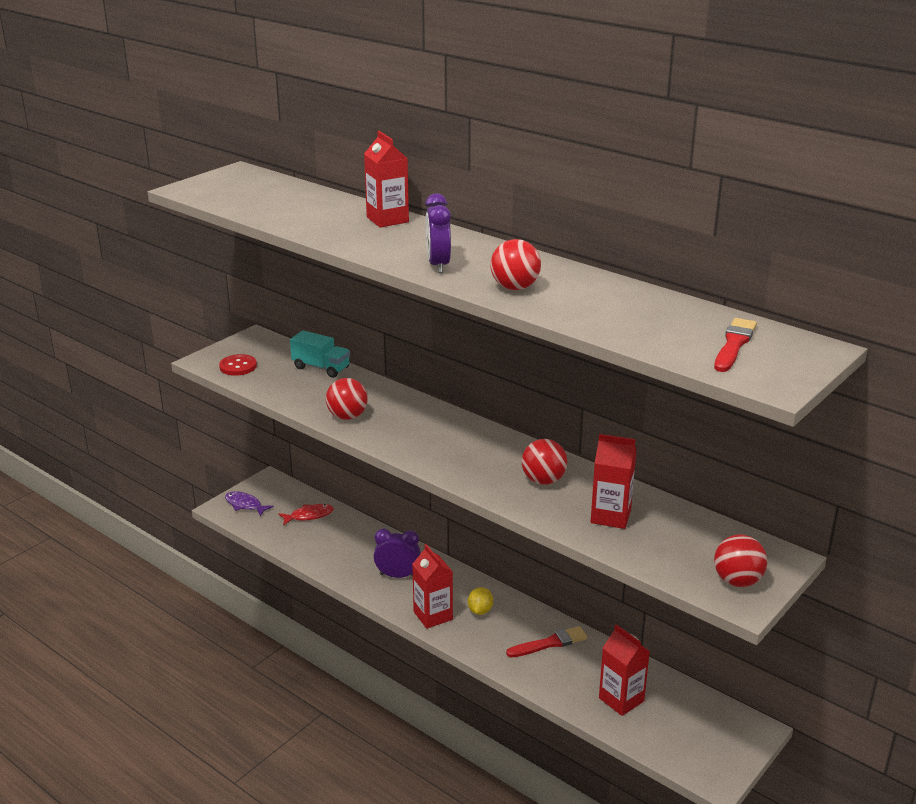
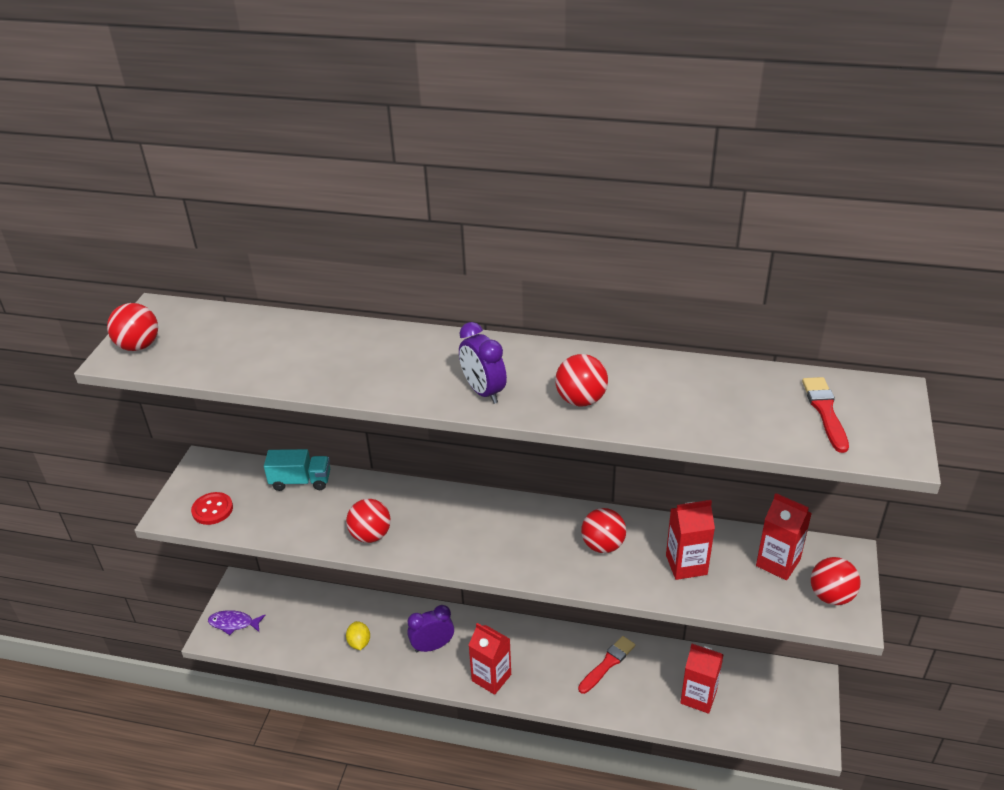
camera: 25 degrees left, 10 degrees up
(206, 186) = (139, 346): none -> red ball
(309, 516) = (306, 611): red fish -> none
(387, 219) = (378, 339): red carton -> red carton (778, 563)
(480, 611) = (529, 654): yellow lemon -> yellow lemon (359, 643)

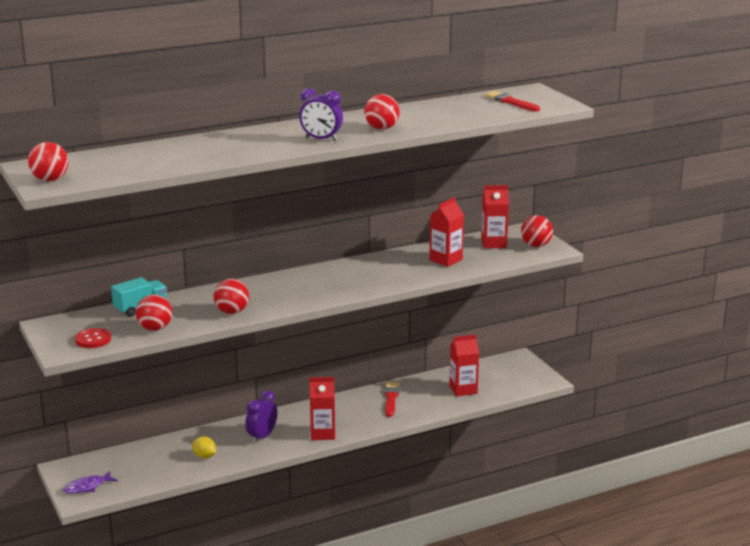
camera: 40 degrees left, 15 degrees down
(603, 545) = (387, 268): red ball -> red ball (155, 328)

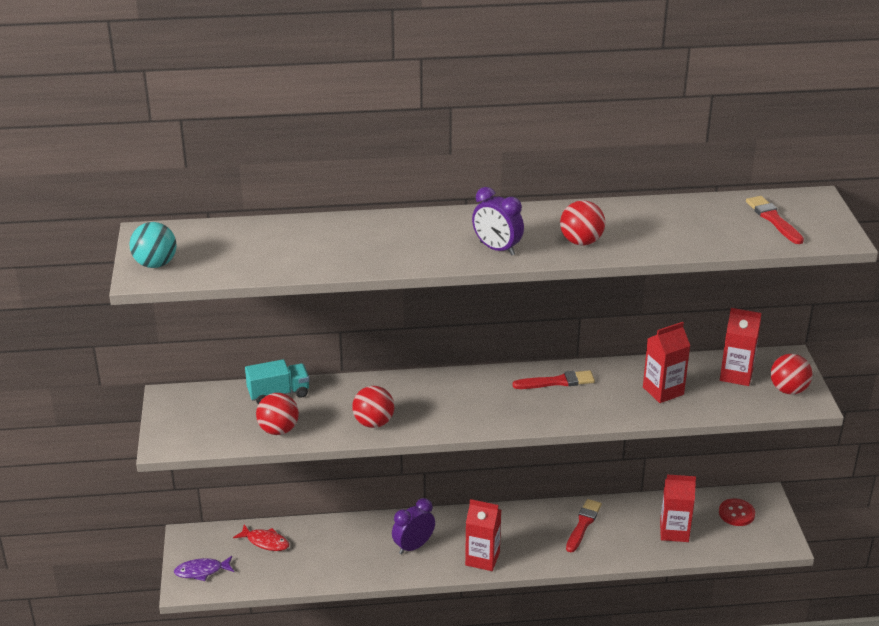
camera: 20 degrees right, 10 degrees up
(50, 180) = (155, 264): red ball -> turquoise ball
(93, 340) = (206, 432): red button -> red button (736, 513)
(133, 458) = (265, 542): none -> red fish
(204, 456) = (340, 559): yellow lemon -> none
(362, 267) = (557, 382): none -> red brush

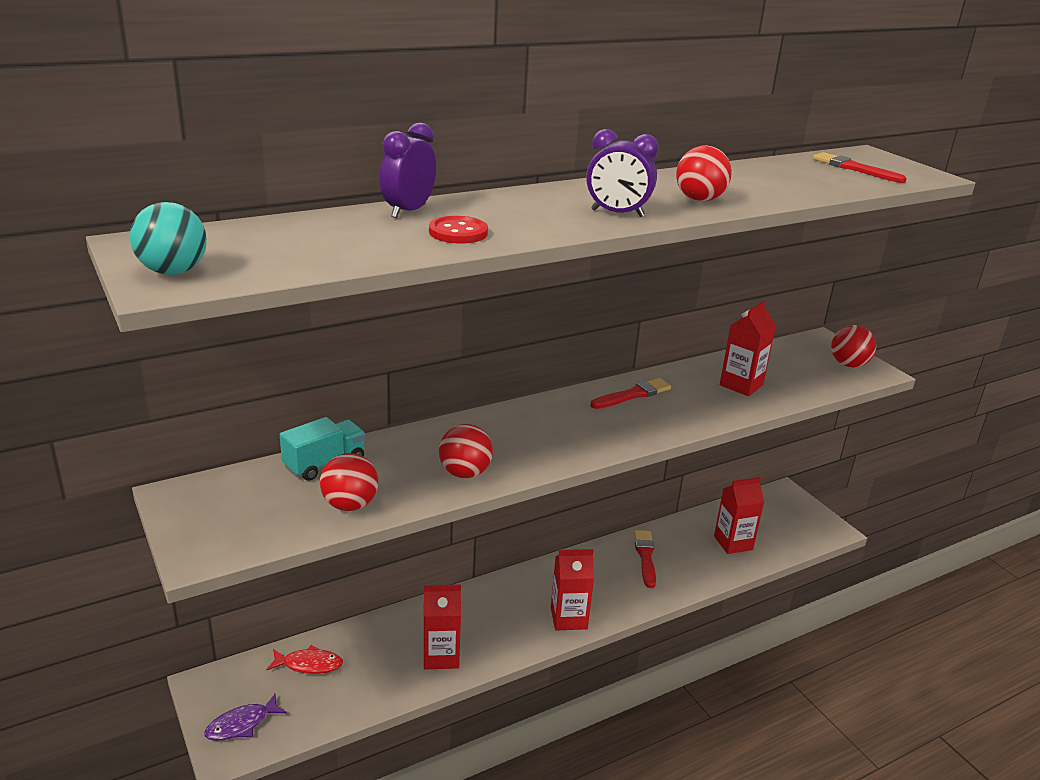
camera: 25 degrees left, 5 degrees down
(413, 546) = (487, 624): purple clock -> purple clock (408, 211)
(736, 375) = (792, 360): red carton -> red carton (441, 656)
(736, 513) = (773, 513): red button -> red button (458, 232)

